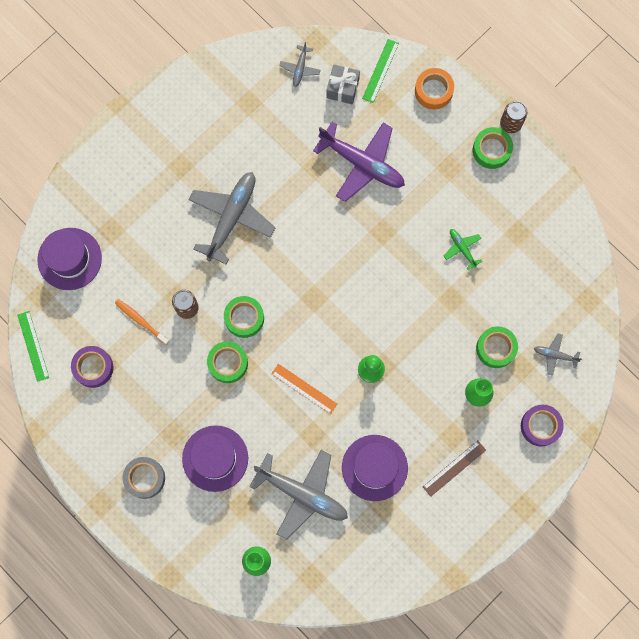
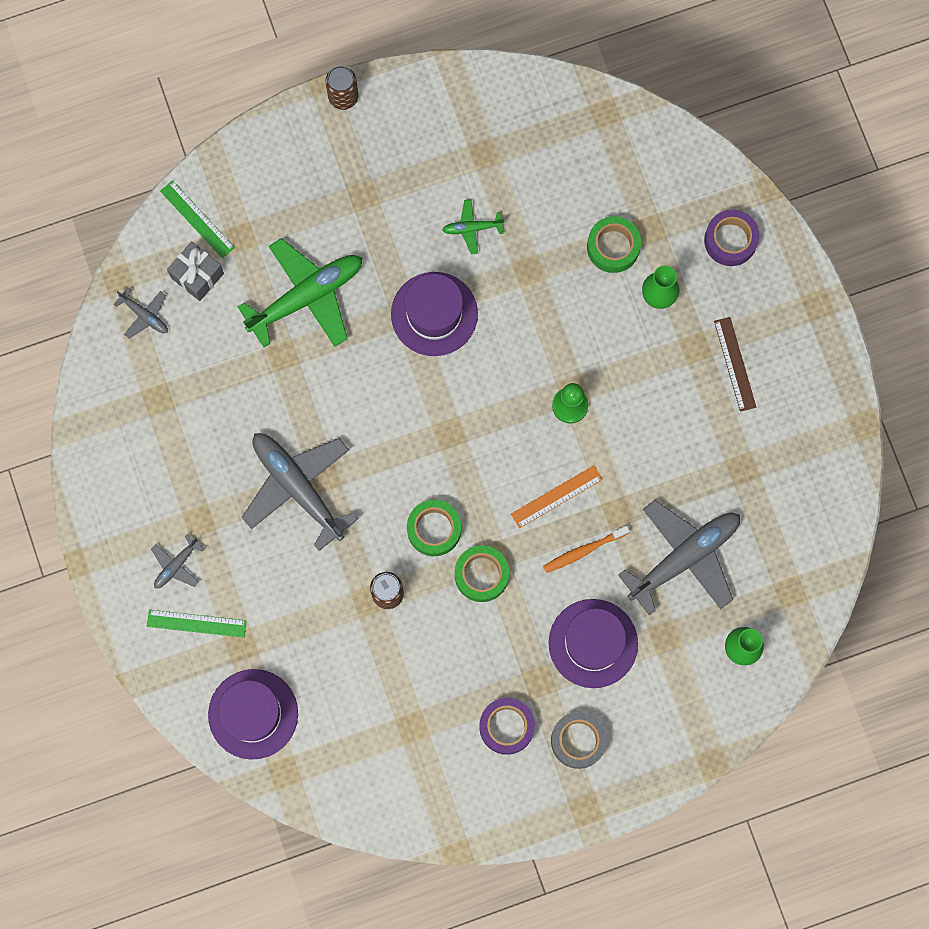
camera: 65 degrees left, 0 degrees up
(33, 346) = (345, 809): green ruler -> green ruler (196, 623)
(93, 367) = (409, 744): purple tape -> purple tape (506, 726)
(141, 321) = (377, 659): orange toothbrush -> orange toothbrush (584, 551)
(362, 163) = (306, 297): purple plane -> green plane
(374, 467) = (691, 457): purple hat -> purple hat (434, 314)
(433, 91) = (256, 168): orange tape -> none
(491, 150) = (365, 135): green tape -> none
(555, 355) = (653, 183): grey plane -> grey plane (176, 565)

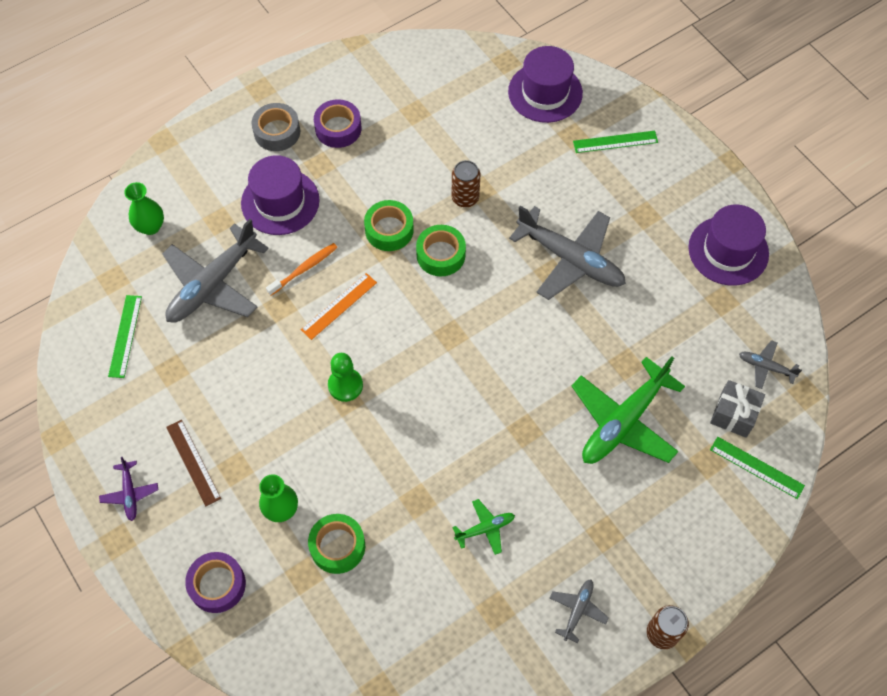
camera: 165 degrees right, 15 degrees down
(176, 565) = (649, 178): grey plane -> grey plane (577, 610)
(434, 314) = (497, 436): purple hat -> purple hat (728, 251)
(785, 520) = (125, 336): none -> green ruler
(800, 348) = (130, 493): none -> purple plane

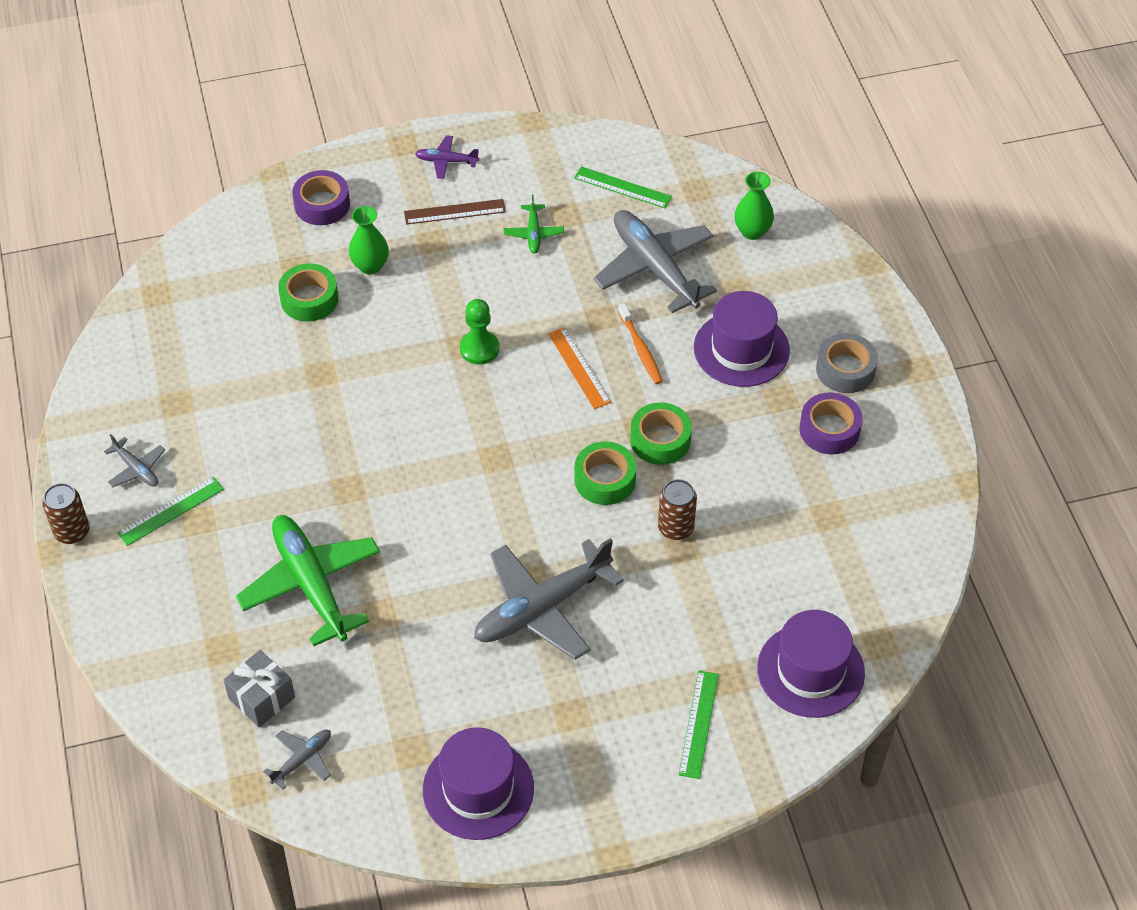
camera: 110 degrees right, 10 degrees down
(485, 528) = (261, 420): green plane -> green plane (533, 233)
(756, 467) = (189, 694): green ruler -> green ruler (171, 511)

